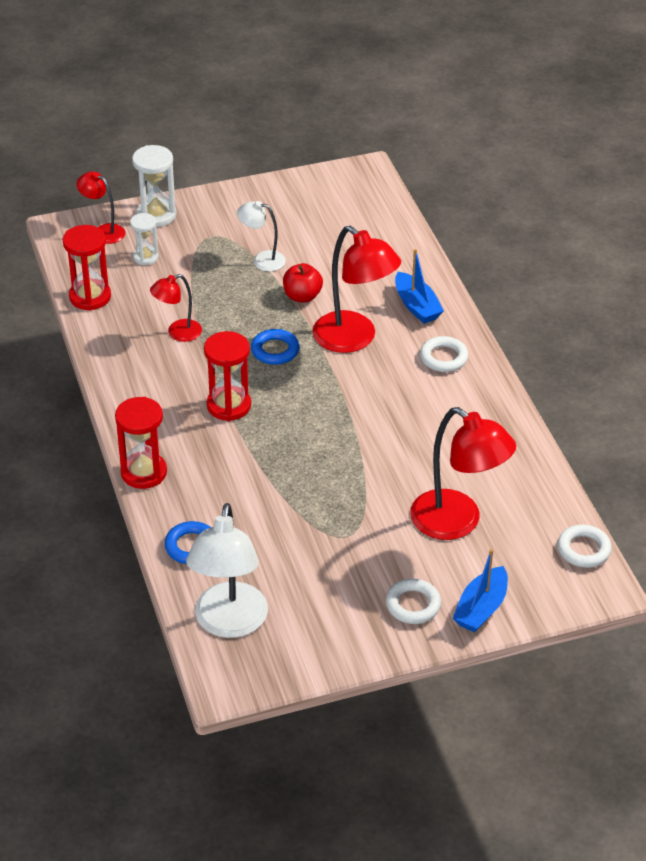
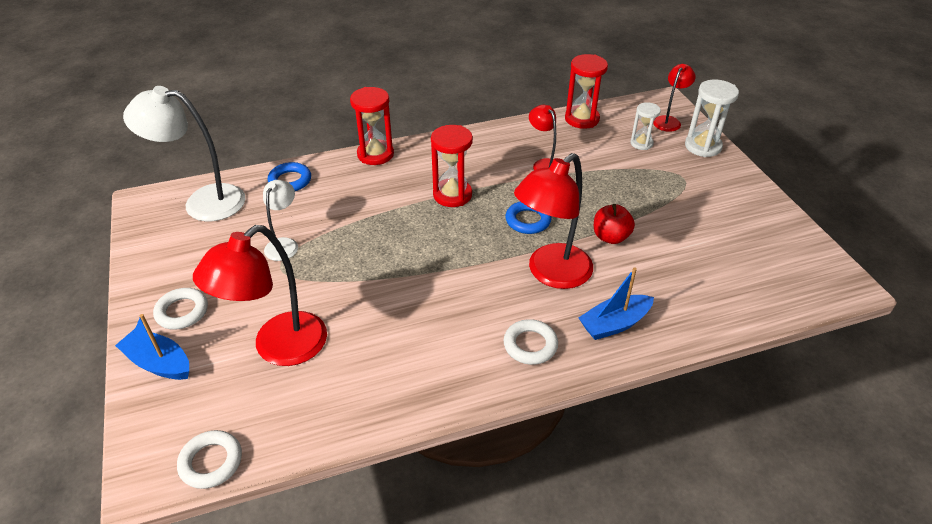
camera: 90 degrees right, 0 degrees up
(262, 260) = (659, 210): white lamp -> white lamp (284, 244)

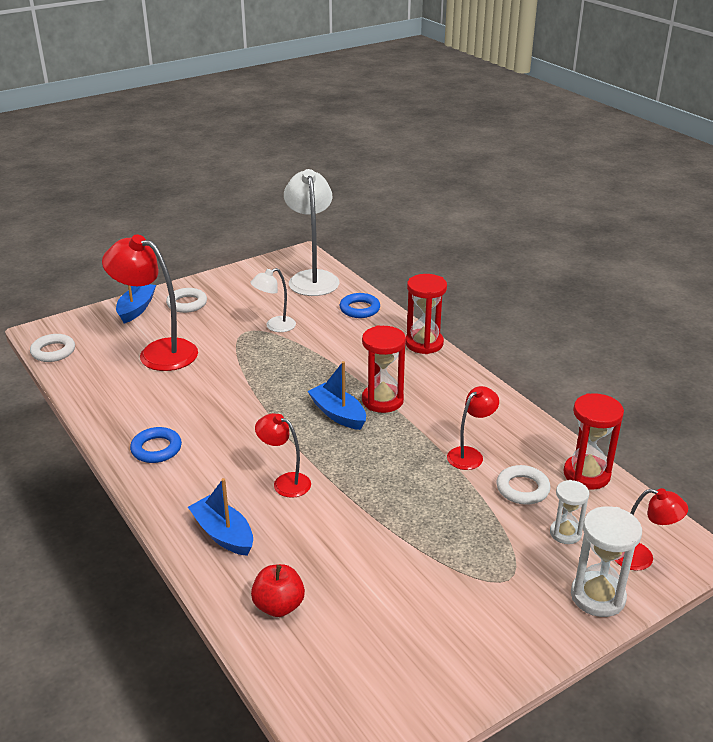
camera: 75 degrees right, 10 degrees down
(284, 244) = (275, 326): white lamp -> white lamp turned 150 degrees clockwise
(461, 225) = (338, 414): none -> blue boat
(528, 220) = (363, 456): blue ring -> blue ring (156, 449)
(530, 345) = (184, 480): white ring -> white ring (522, 489)
(551, 274) = (285, 482): red lamp -> red lamp, size x0.54
(610, 237) = (360, 520): red apple -> red apple (279, 606)

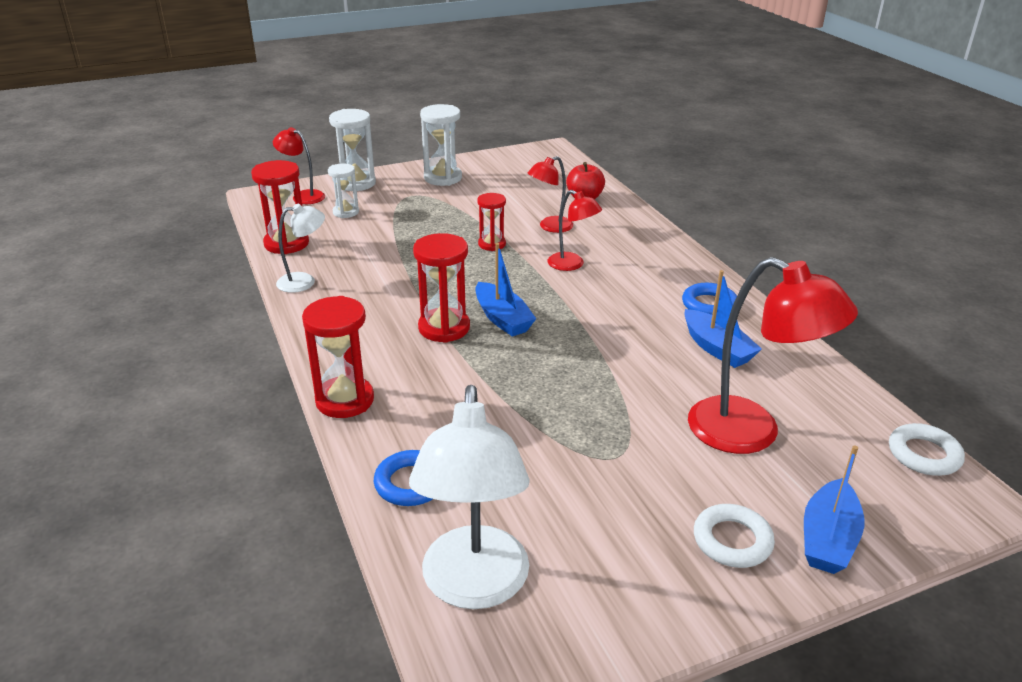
camera: 170 degrees left, 0 degrees up
(223, 534) = (629, 236): blue boat -> blue boat (717, 348)
(275, 326) = (566, 462): white lamp -> white lamp (304, 281)
(375, 501) = (492, 244): none -> red hourglass
(470, 455) = (381, 268): red lamp -> red lamp (550, 227)
(488, 629) = (443, 178): none -> white hourglass
(522, 489) = (354, 240): white ring -> none

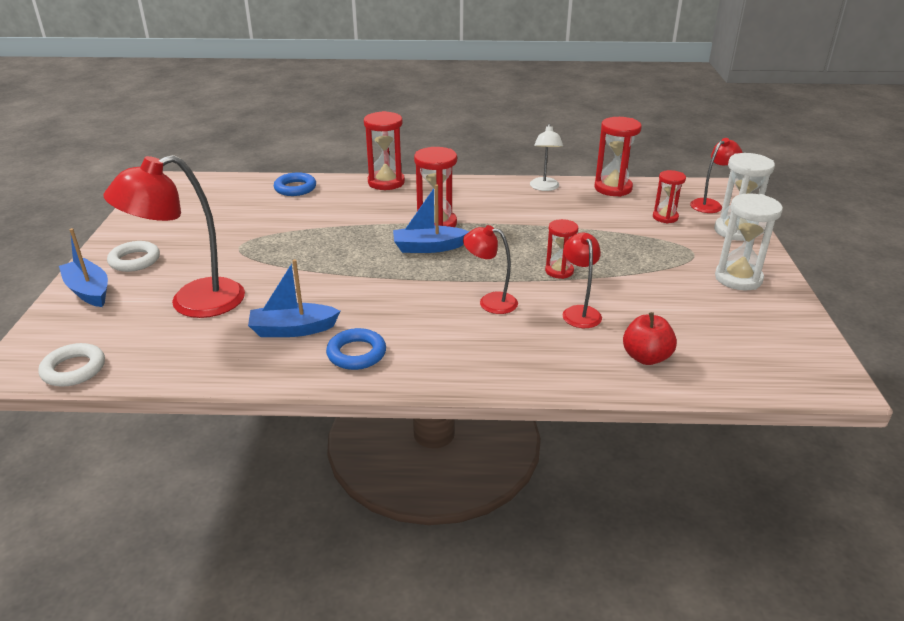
camera: 115 degrees right, 0 degrees up
(346, 212) = (665, 217): white hourglass -> red hourglass
(474, 586) = (211, 190): white lamp -> none
(572, 265) = (490, 302): red lamp -> red lamp turned 45 degrees clockwise

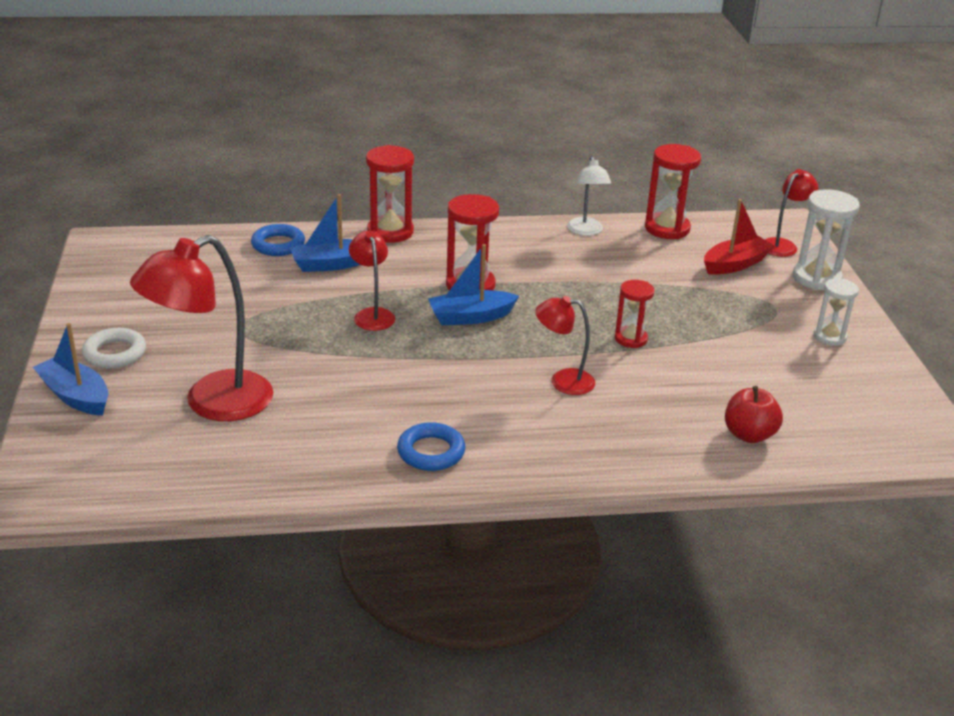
camera: 10 degrees left, 0 degrees up
(74, 369) = (106, 493): white ring -> none
(293, 329) = (347, 428): blue boat -> blue boat (331, 264)
(579, 312) = (665, 387): red lamp -> red lamp (372, 314)
(665, 217) = (735, 264): red hourglass -> red boat
(738, 278) = (829, 337): white hourglass -> white hourglass, size x0.63

